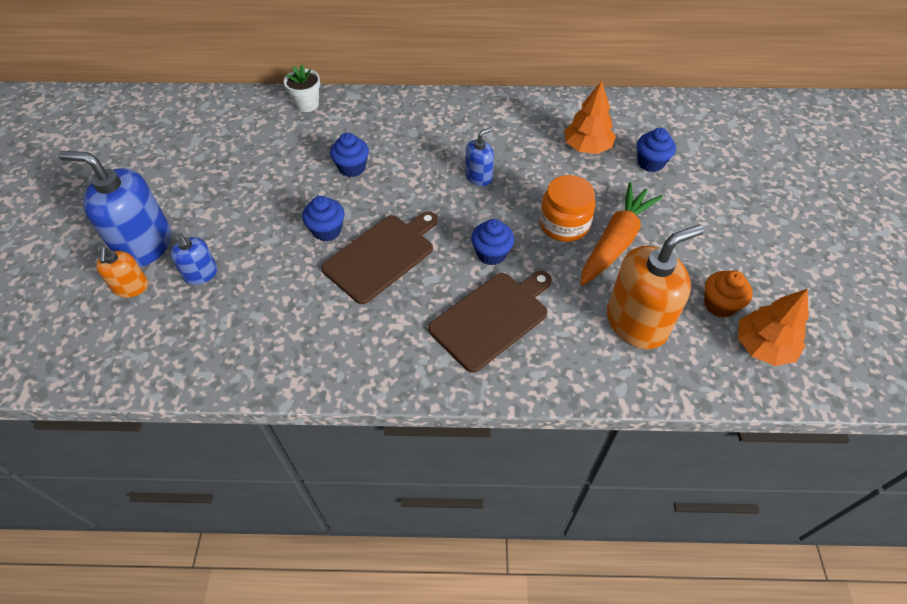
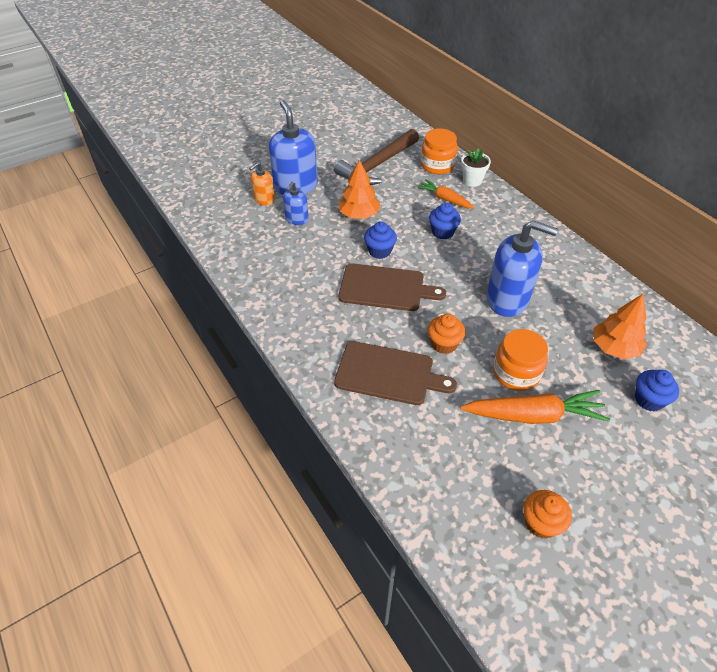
camera: 55 degrees right, 5 degrees down
(199, 158) = (377, 165): none -> brown hammer
(256, 114) = (437, 165): none -> orange jar
(310, 138) = (445, 199): none -> orange carrot
(478, 177) = (507, 299): blue soap dispenser -> blue soap dispenser, size x1.93
(491, 254) = (444, 344): blue cupcake -> orange cupcake
(636, 322) = (465, 467): orange soap dispenser -> none
(763, 346) = (527, 578): orange tree -> orange tree (359, 215)

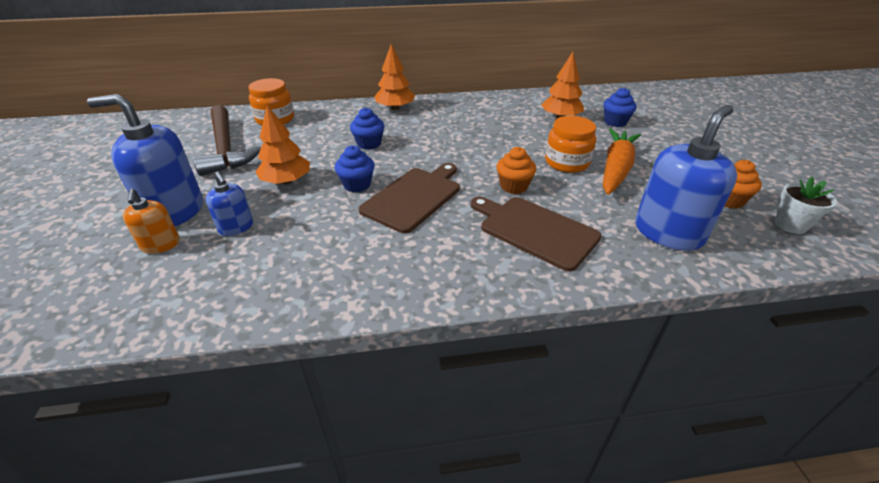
camera: 65 degrees left, 10 degrees down
(388, 374) = (535, 230): brown cutting board -> brown cutting board turned 90 degrees counterclockwise
(445, 199) = (326, 129): orange carrot -> none
(472, 181) = (319, 111): white flower pot -> white flower pot (790, 225)
(507, 299) = (481, 140): blue soap dispenser -> blue soap dispenser (668, 232)
(519, 221) = (395, 108): none -> orange tree

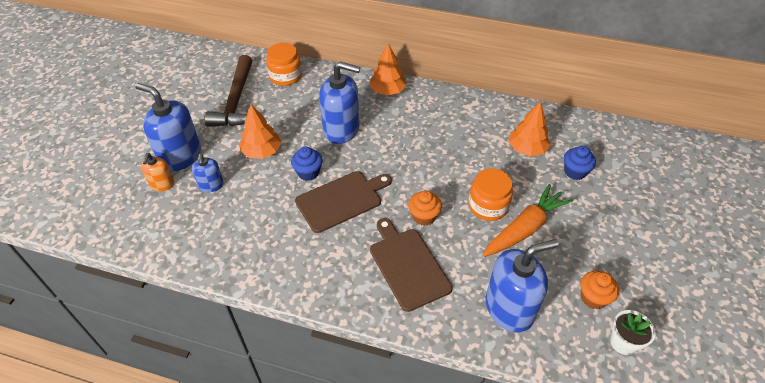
camera: 25 degrees right, 10 degrees up
(369, 144) = (341, 129): blue cupcake -> blue soap dispenser

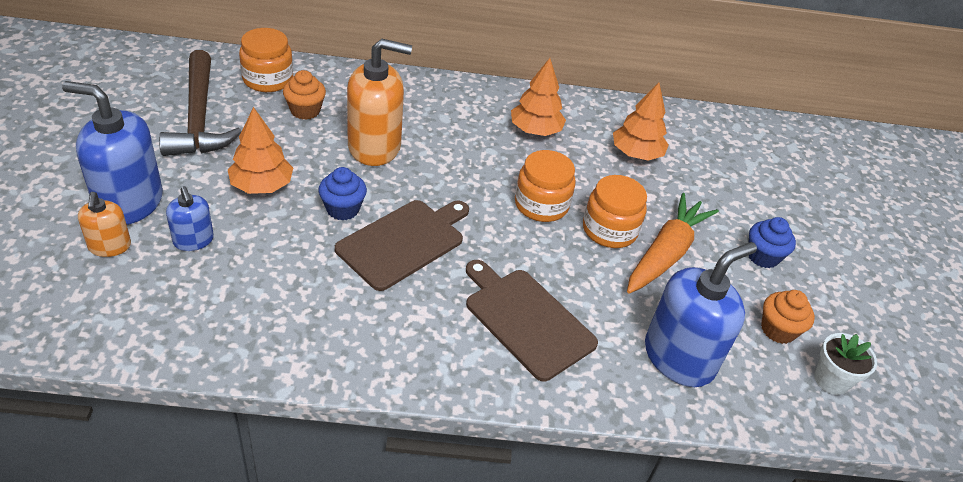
camera: 20 degrees left, 5 degrees down
(341, 129) = (374, 147): blue soap dispenser -> orange soap dispenser
(387, 91) = (425, 91): orange tree -> orange tree (535, 130)
(424, 216) = (528, 252): orange cupcake -> orange cupcake (305, 110)
(444, 182) = (541, 205): none -> orange jar
(575, 172) = (705, 177): blue cupcake -> blue cupcake (763, 256)

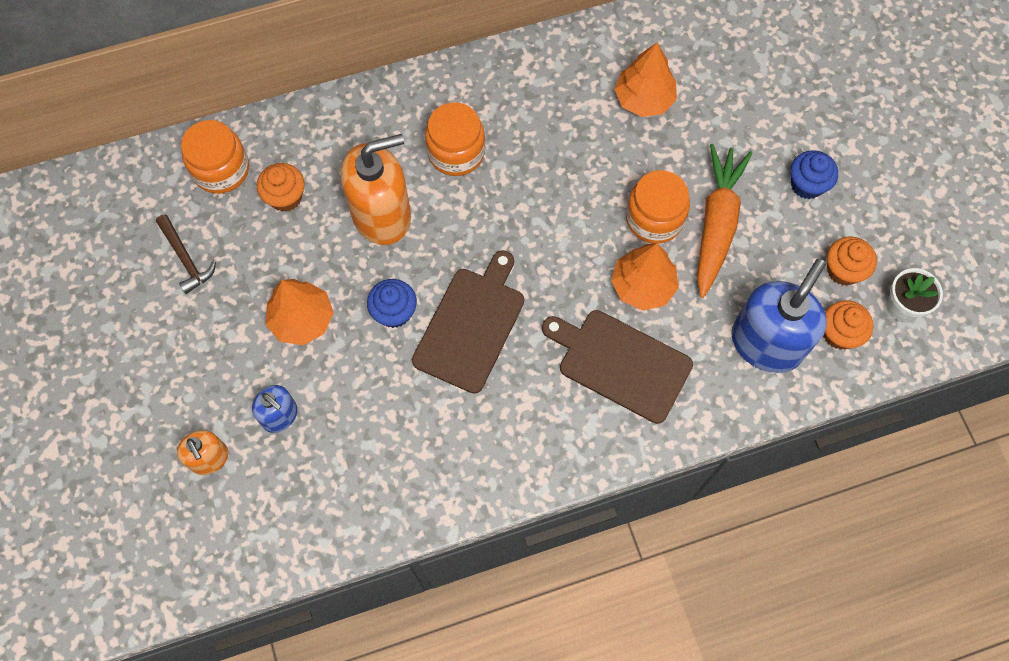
camera: 15 degrees left, 25 degrees up
(129, 203) = (192, 400): blue soap dispenser -> none
(199, 117) = (186, 258): brown hammer -> brown hammer, size x0.50
(535, 130) = (530, 113): orange tree -> orange tree (643, 286)
(541, 205) = (578, 216): orange jar -> orange jar (456, 152)
(757, 378) = (839, 333): none -> orange cupcake

